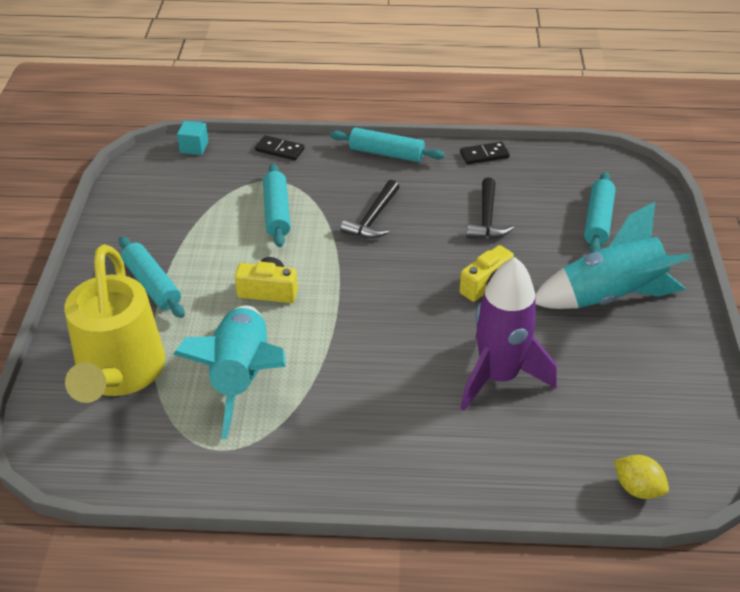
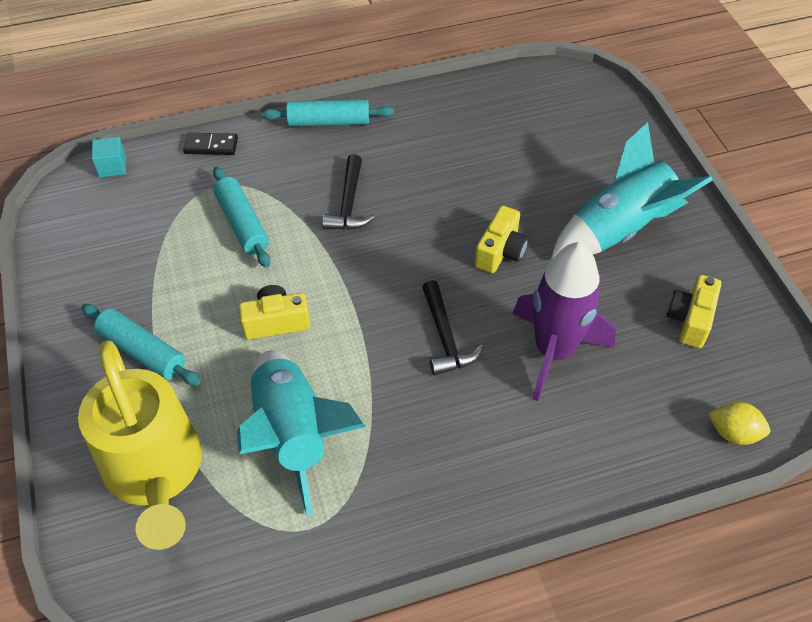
camera: 20 degrees left, 10 degrees up
(484, 155) = (430, 99): black domino -> none
(486, 218) = (464, 172): black hammer -> black hammer (445, 337)
(598, 221) = (573, 146): turquoise rolling pin -> none
(641, 386) = (690, 320): none -> yellow camera

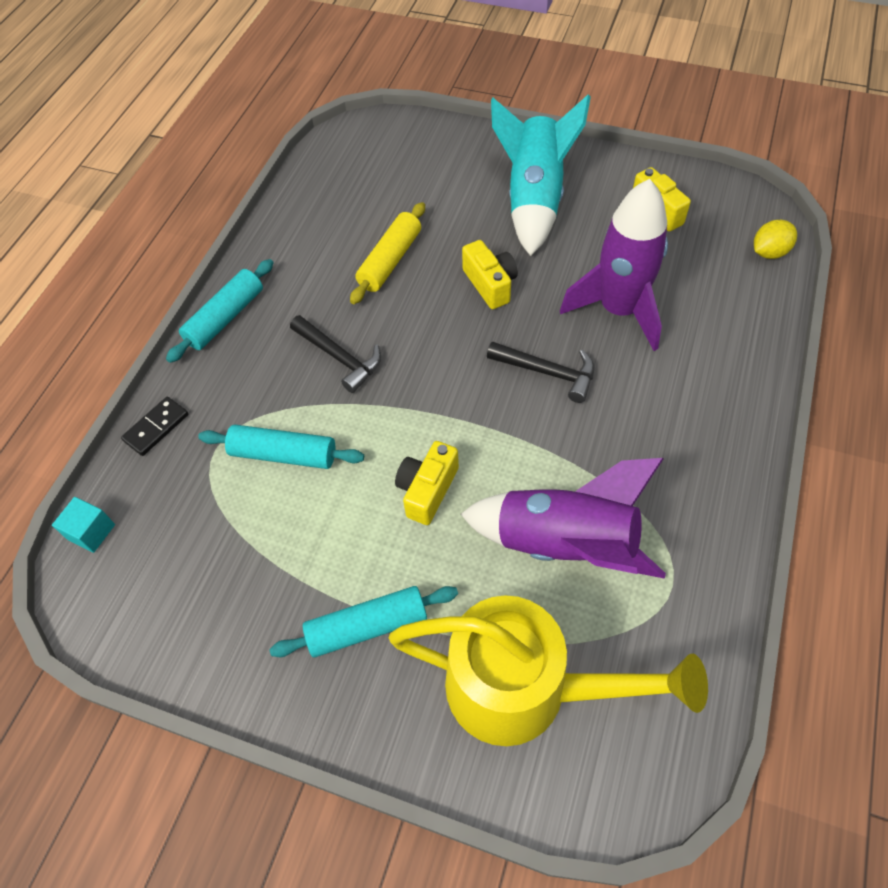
camera: 50 degrees left, 5 degrees up
(293, 435) = (565, 544): turquoise rocket -> purple rocket
(465, 178) = (390, 261): none -> yellow rolling pin

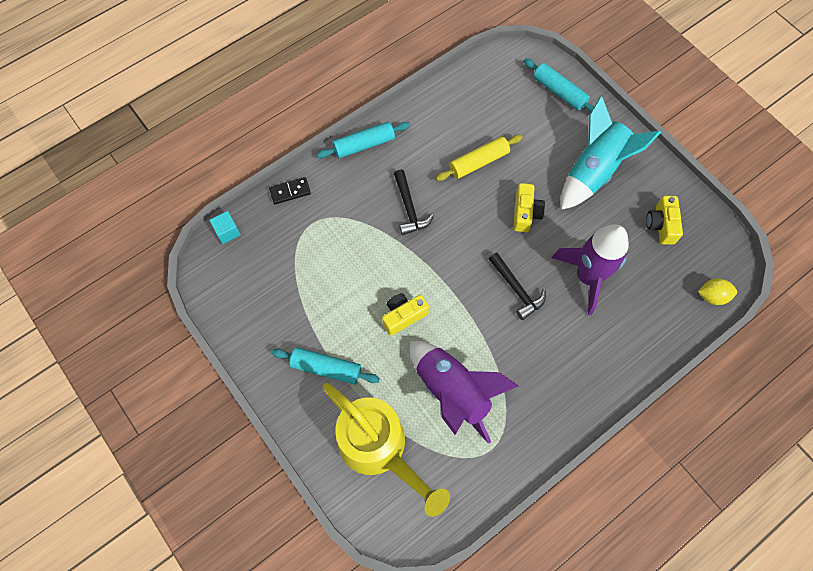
camera: 30 degrees right, 10 degrees up
(284, 454) = (344, 248): turquoise rolling pin -> turquoise rolling pin (559, 92)

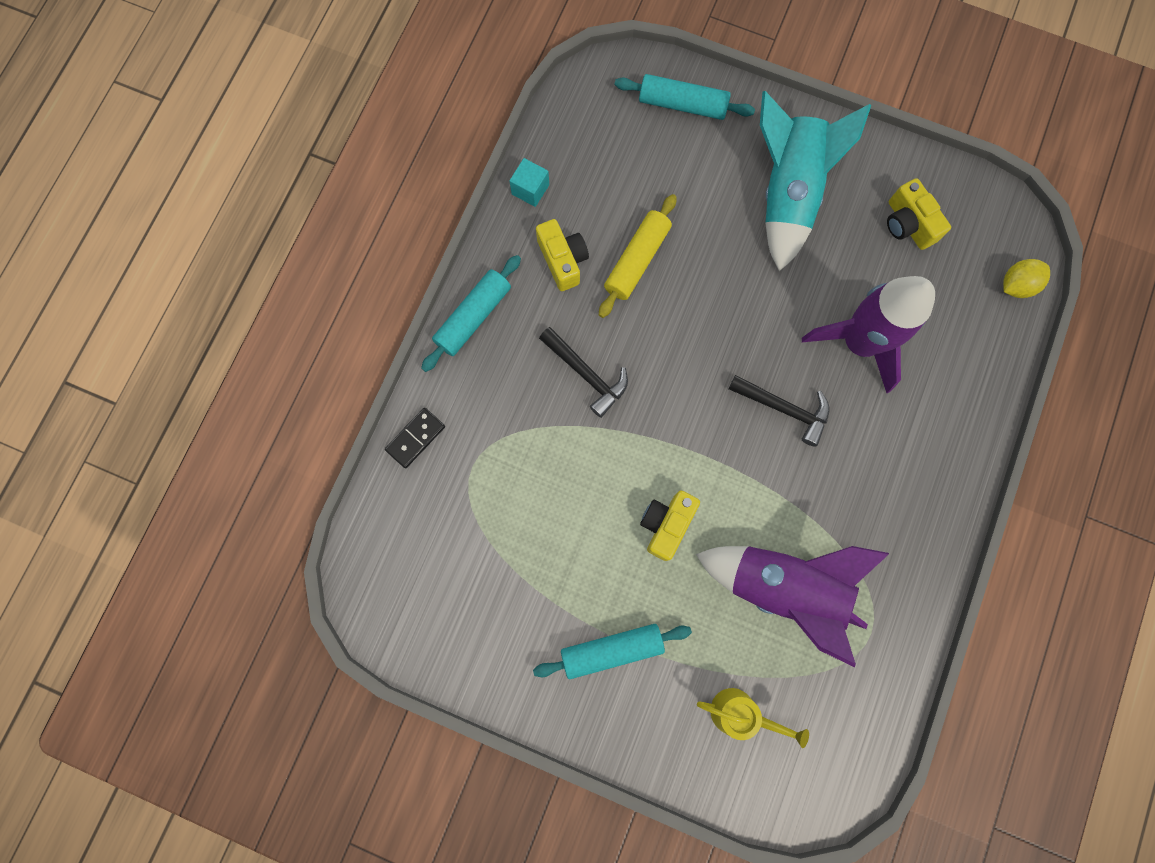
camera: 30 degrees left, 10 degrees up
(227, 232) = (367, 542): turquoise cube -> turquoise cube (530, 189)
(380, 449) = (740, 713): yellow watering can -> yellow watering can, size x0.47
(525, 213) = (736, 299): yellow camera -> yellow camera (563, 260)

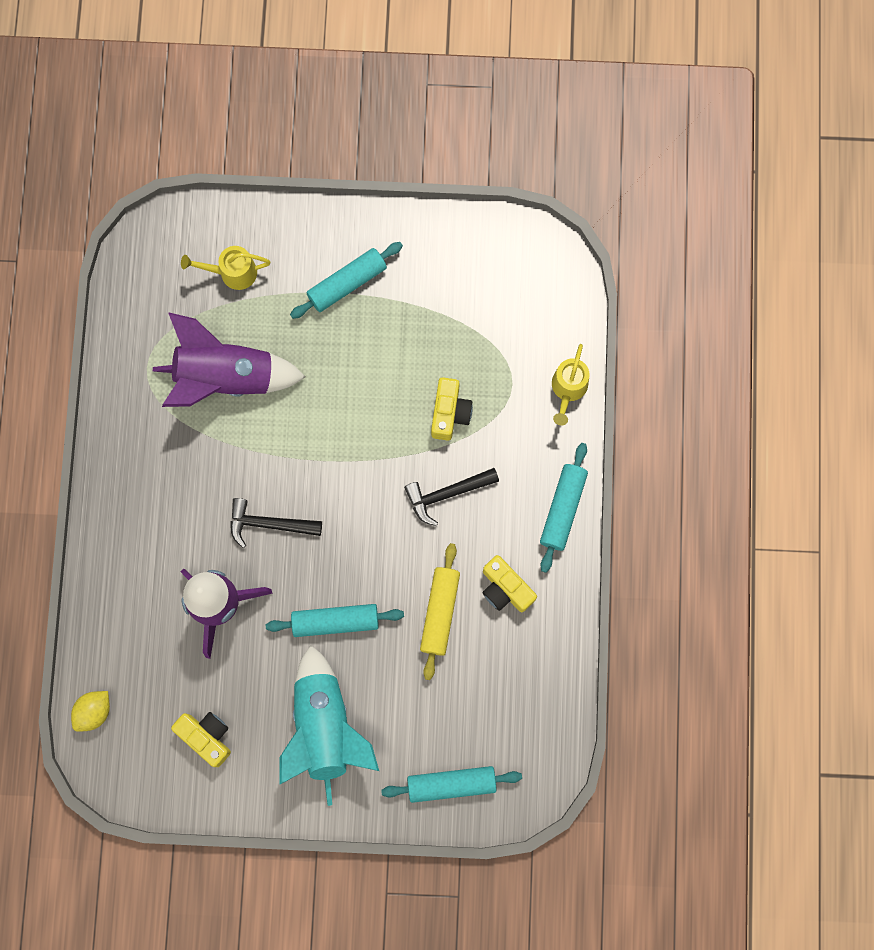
camera: 160 degrees right, 0 degrees up
(416, 438) = (568, 389): black domino -> yellow watering can
(530, 189) = (560, 646): turquoise cube -> none
(586, 374) = (447, 494): black hammer -> black hammer turned 45 degrees counterclockwise
(666, 524) = (337, 393): yellow camera -> yellow camera (449, 413)
(745, 288) = (335, 621): none -> turquoise rolling pin

